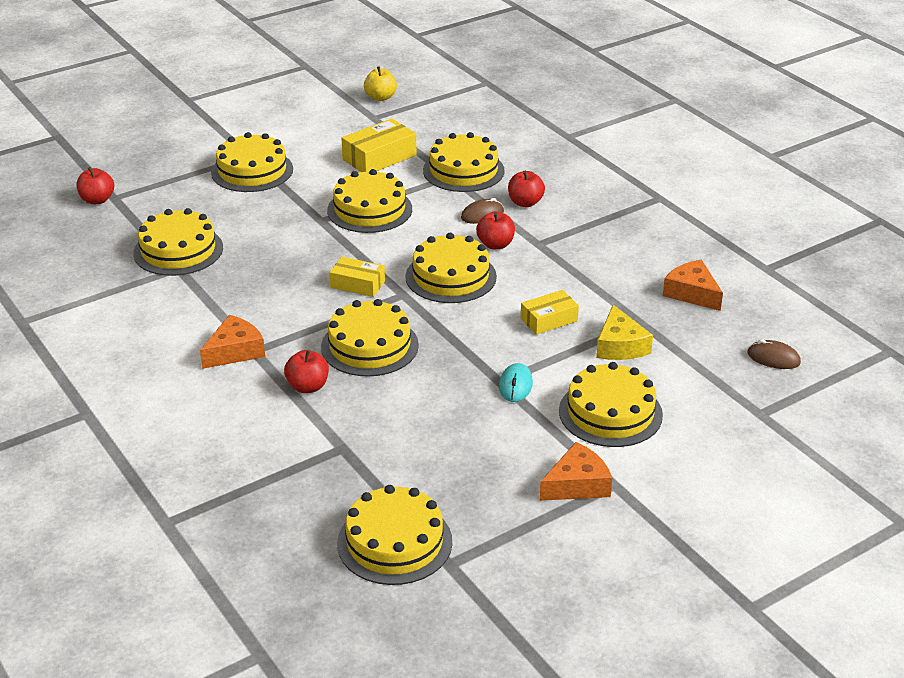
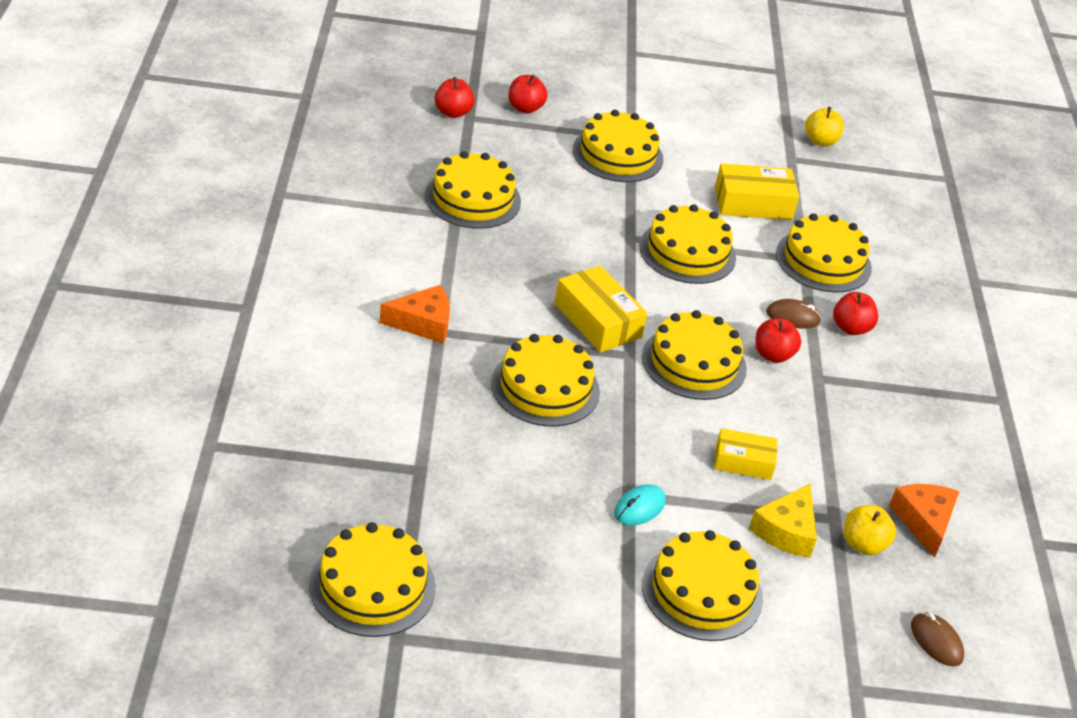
camera: 30 degrees right, 5 degrees up
(308, 387) = (450, 394): red apple -> red apple (525, 108)
(357, 284) = (597, 320): yellow box -> yellow box, size x1.53
(577, 484) = (592, 641): orange cheese -> none
(673, 327) = (863, 544): none -> yellow apple

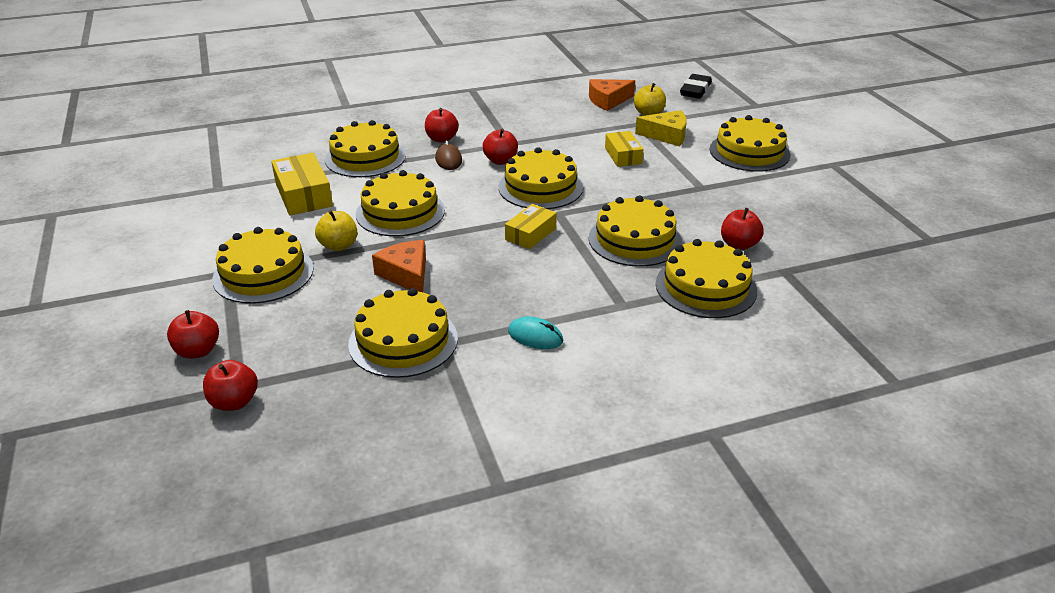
camera: 105 degrees left, 5 degrees down
(372, 586) = (909, 260): yellow cake -> yellow cake (706, 287)
(423, 323) = (620, 317): orange cheese -> orange cheese (406, 274)
(489, 461) = (739, 244): none -> red apple
(597, 320) = (530, 234): yellow box -> yellow box, size x0.65
(639, 507) = (708, 182): turquoise mouse -> turquoise mouse (535, 336)
(820, 141) = (179, 179): yellow apple -> yellow apple (339, 246)
(936, 641) = (695, 90): brown mouse -> black eraser

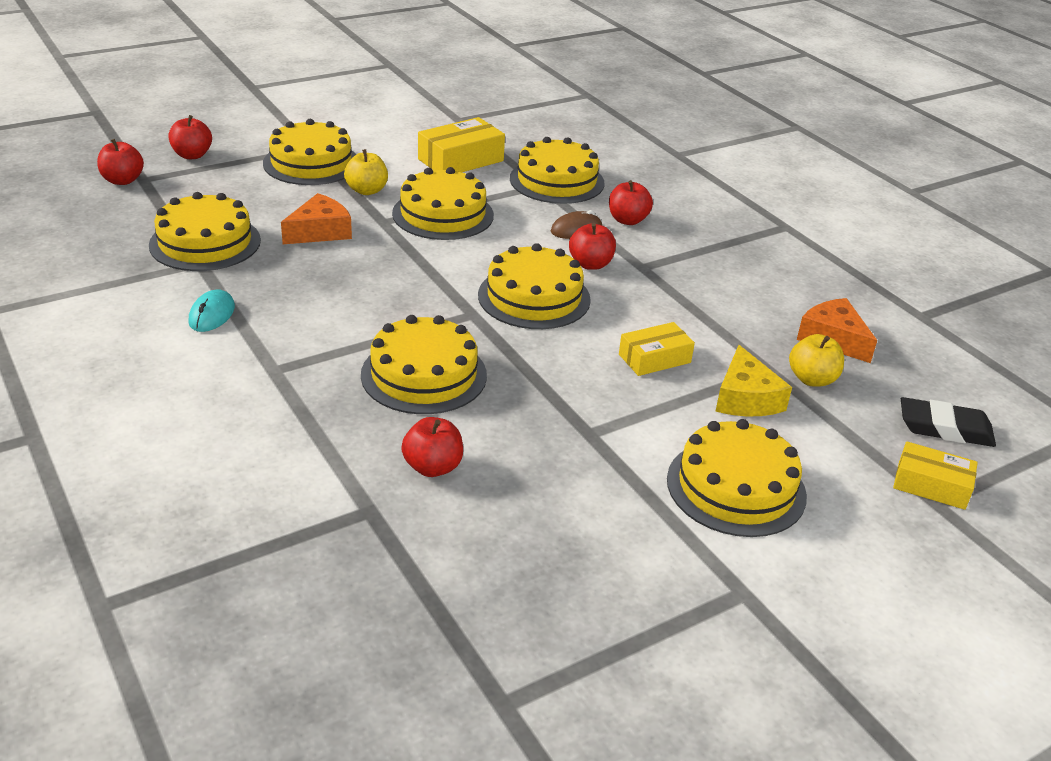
camera: 75 degrees right, 0 degrees up
(530, 234) = (418, 298): yellow box -> yellow box (931, 485)
(706, 287) = (320, 435): yellow cake -> none

